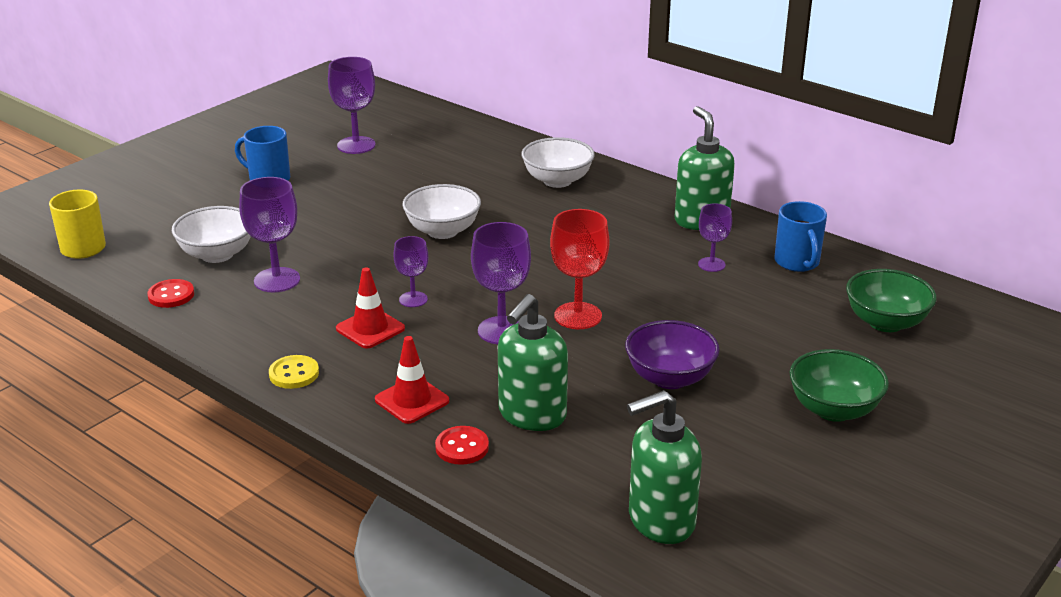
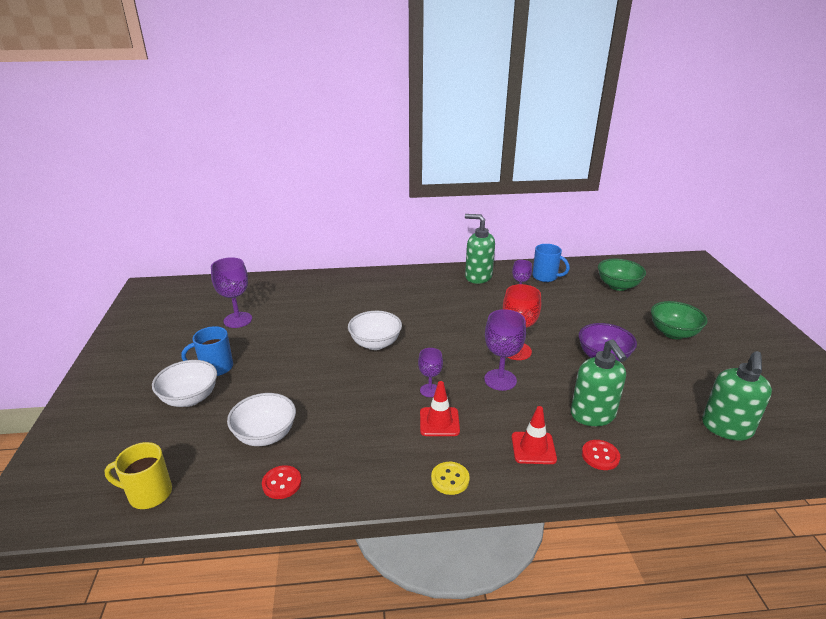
camera: 45 degrees left, 0 degrees up
(277, 280) = (334, 427): purple goblet -> none
(557, 181) = (383, 288): white bowl -> white bowl (190, 398)

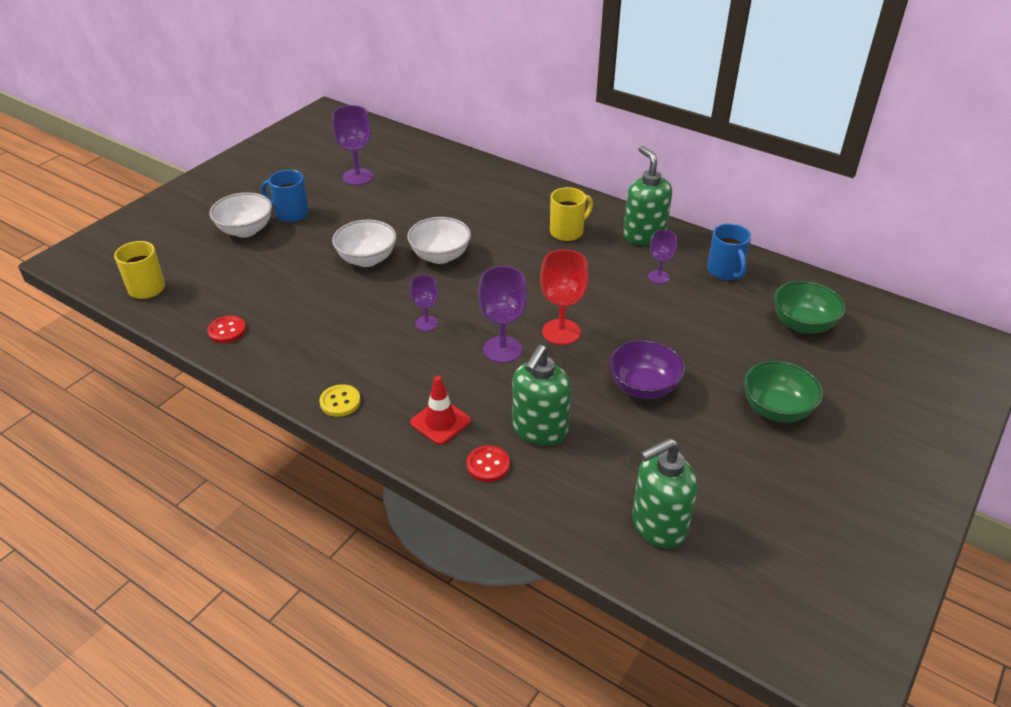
camera: 40 degrees right, 10 degrees up
(265, 435) = (259, 288): white bowl -> white bowl (367, 259)
(433, 293) = (567, 232): none -> yellow mug
(439, 422) = (396, 354): red traffic cone -> none

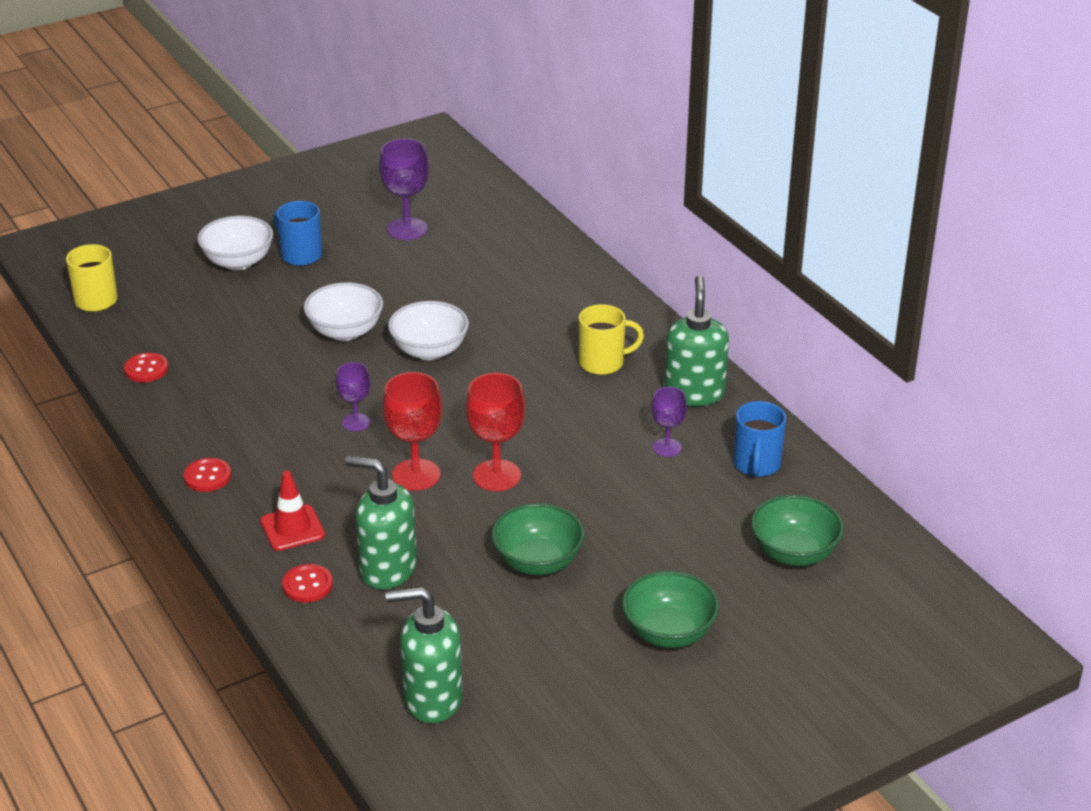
camera: 25 degrees right, 5 degrees down
(340, 402) = (207, 476): yellow button -> red button
(502, 349) = (416, 475): purple goblet -> red goblet
(539, 430) = (387, 569): green soap dispenser -> green soap dispenser turned 60 degrees clockwise
(643, 387) = (537, 562): purple bowl -> green bowl

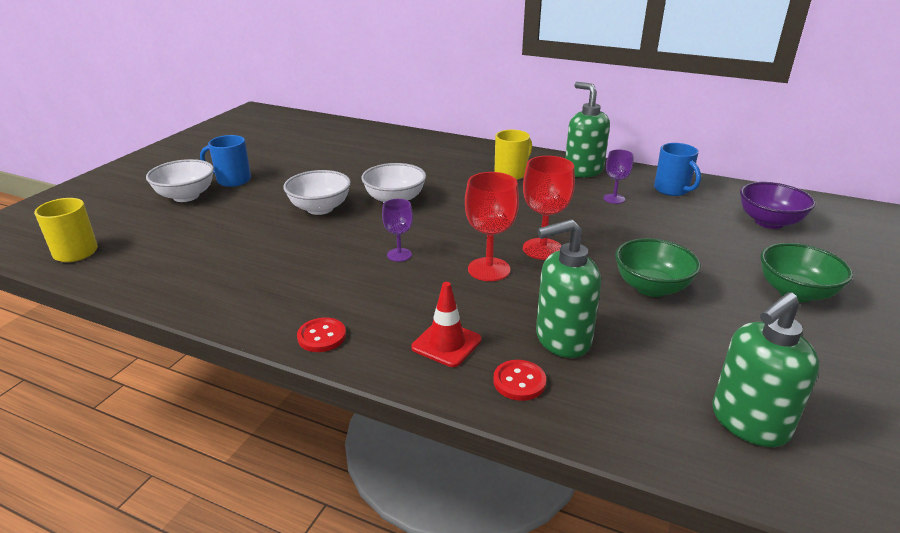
camera: 35 degrees left, 5 degrees down
(146, 369) = (174, 281): red button -> none
(407, 229) = (295, 150): purple goblet -> none
(794, 553) = (769, 222): green bowl -> purple bowl

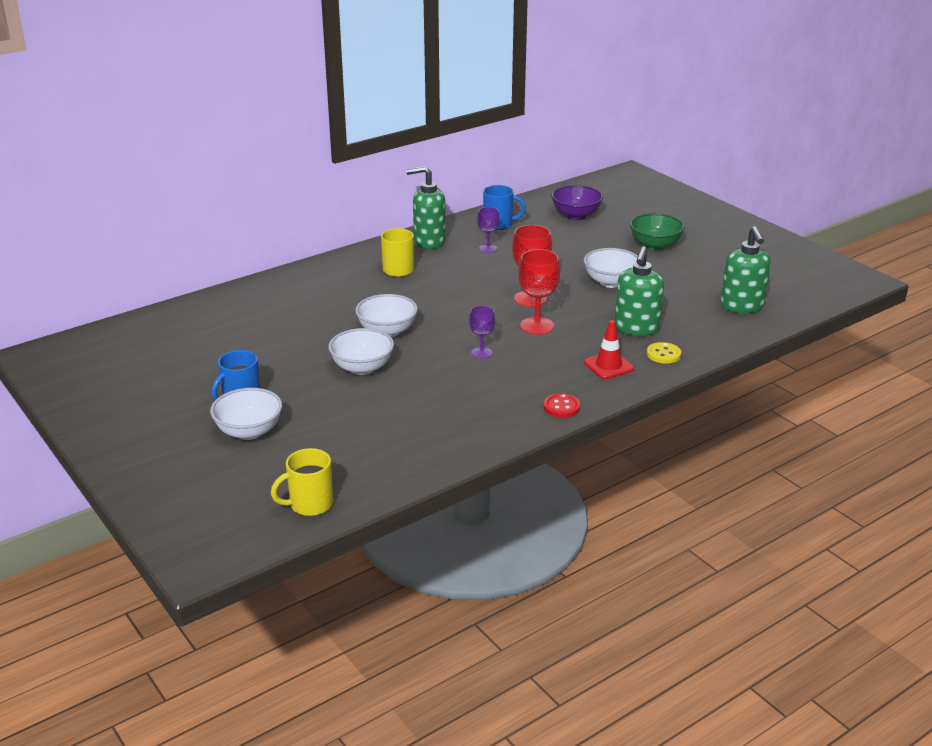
camera: 60 degrees left, 0 degrees up
(519, 382) = (663, 354): red button -> yellow button
(651, 287) = (611, 282): green bowl -> white bowl

